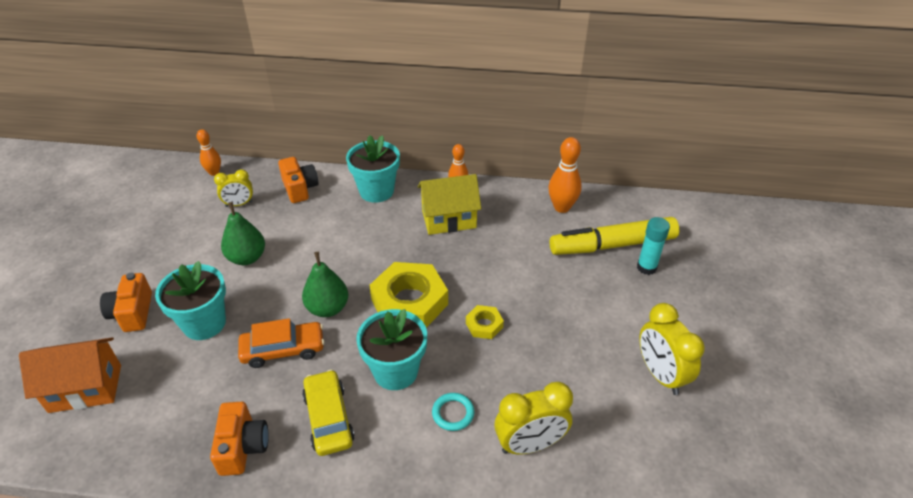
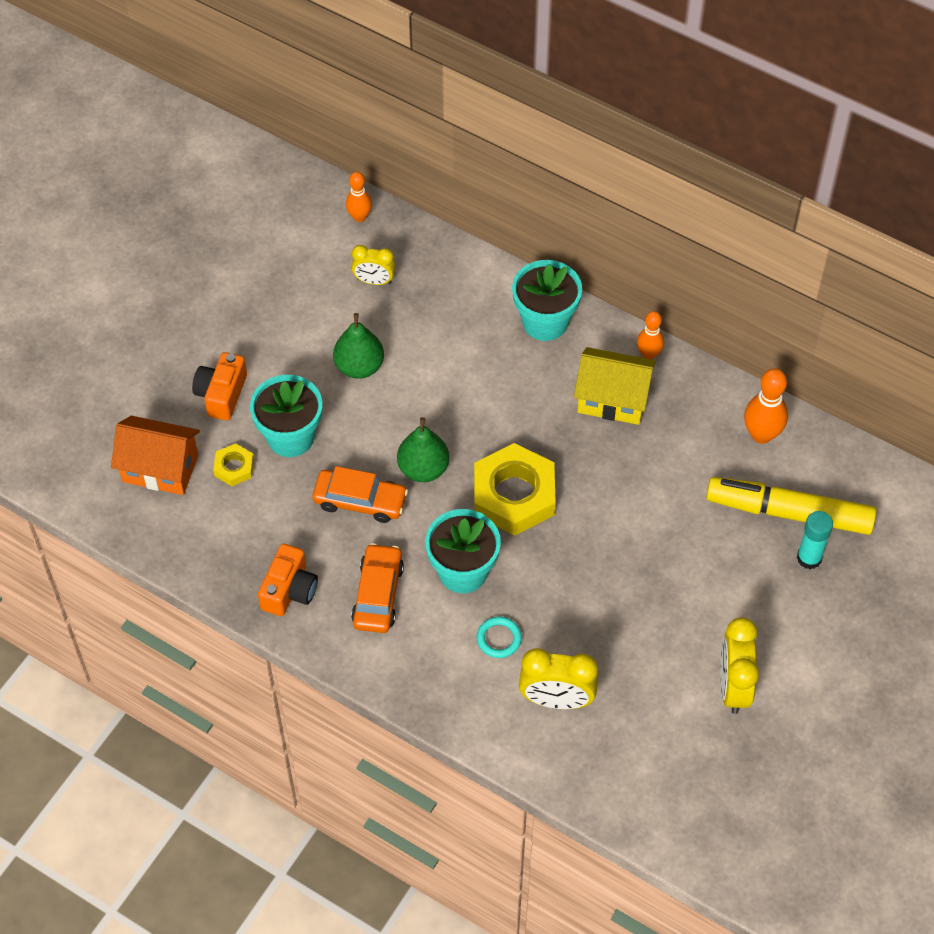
camera: 25 degrees right, 15 degrees up
(300, 188) = (454, 282): orange camera -> none
(329, 418) = (378, 594): yellow car -> orange car
(484, 325) = (580, 556): yellow nut -> yellow nut (234, 467)

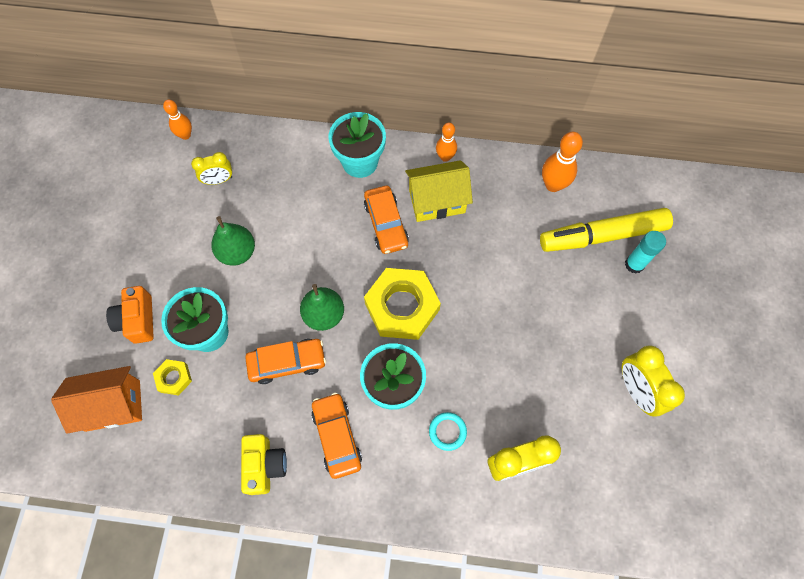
camera: 25 degrees left, 10 degrees up
(289, 590) = (264, 465): orange camera -> yellow camera
(540, 401) = (386, 224): none -> orange car

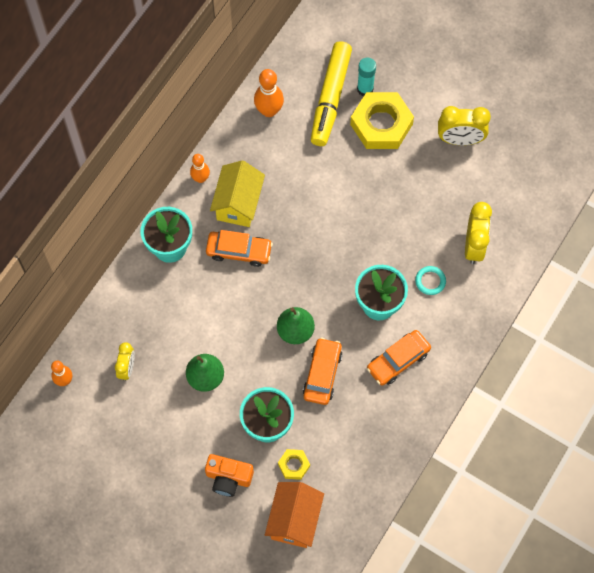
camera: 65 degrees left, 0 degrees up
(264, 465) = (396, 421): yellow camera -> none
(337, 437) = (398, 360): orange car -> orange car turned 45 degrees counterclockwise
(402, 307) = (317, 270): yellow nut -> yellow nut (381, 124)

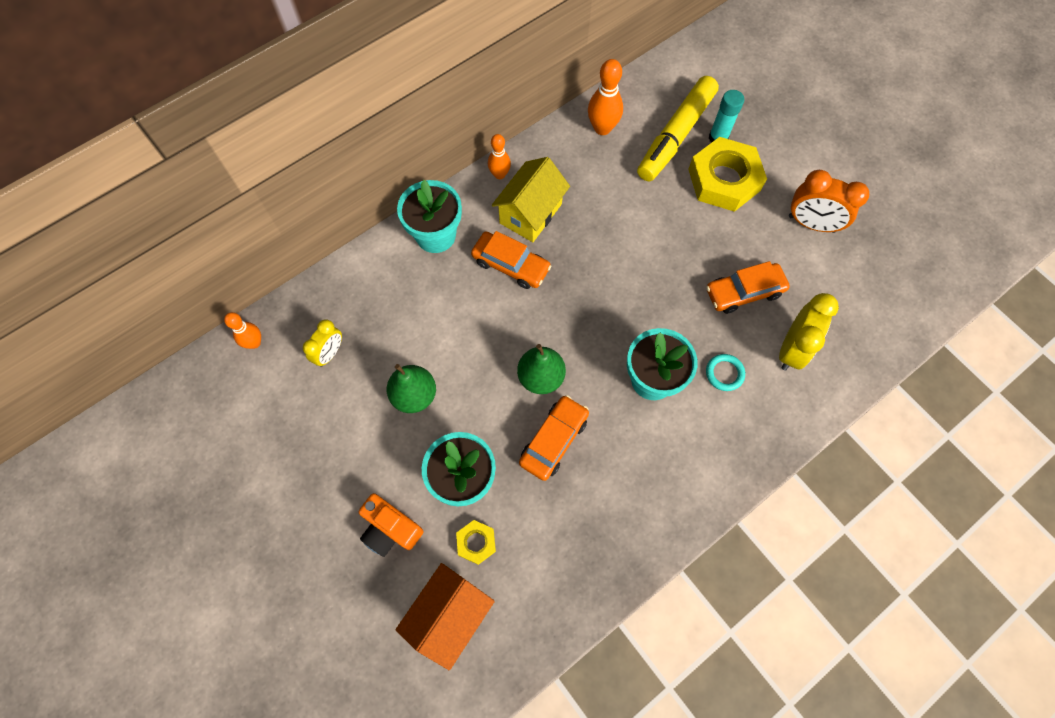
camera: 20 degrees right, 0 degrees up
(398, 360) = (653, 456): orange car -> orange car (744, 292)
(460, 139) = (811, 224): yellow clock -> orange clock

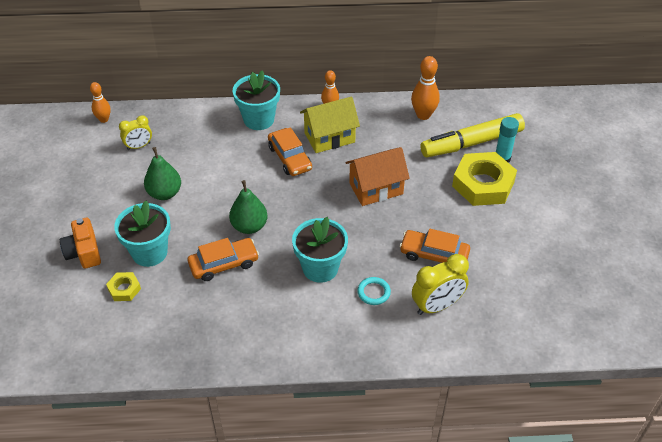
camera: 35 degrees right, 20 degrees down
(449, 616) = (72, 316): orange house -> orange house (376, 188)
(811, 224) = (525, 242): orange clock -> none

